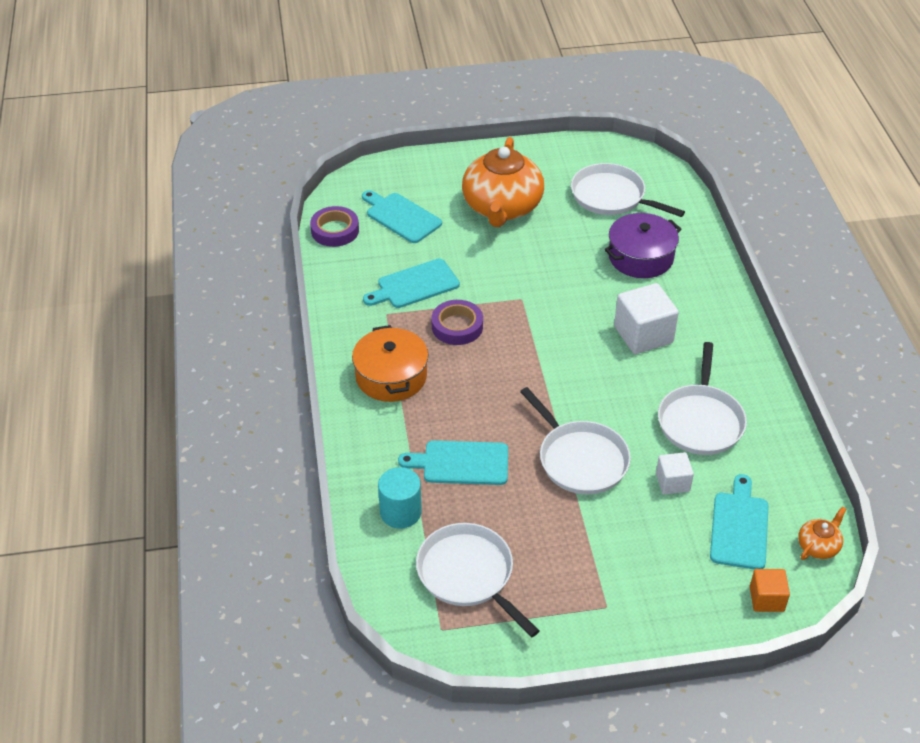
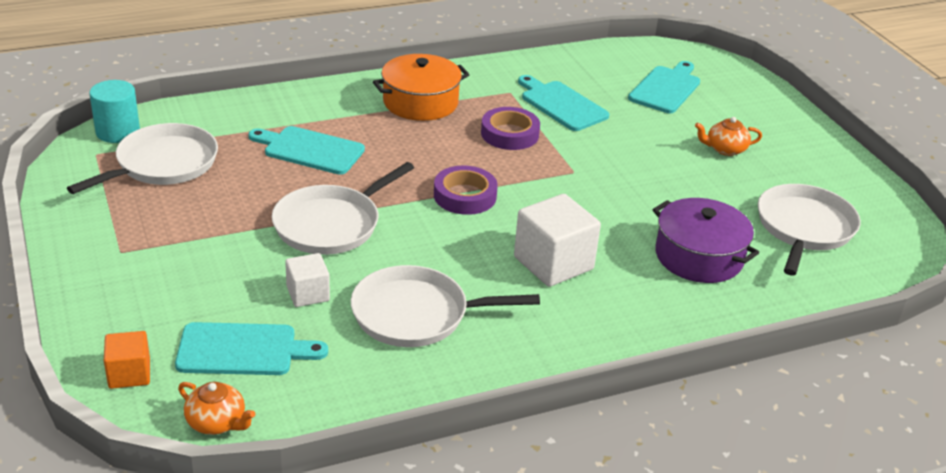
camera: 75 degrees right, 10 degrees down
(335, 230) = (620, 54): purple tape -> purple tape (465, 196)
(400, 512) = (239, 122): turquoise cylinder -> turquoise cylinder (118, 132)
(461, 463) = (310, 150): turquoise cutting board -> turquoise cutting board turned 60 degrees counterclockwise
(502, 207) = (725, 149): orange teapot -> orange teapot, size x0.42

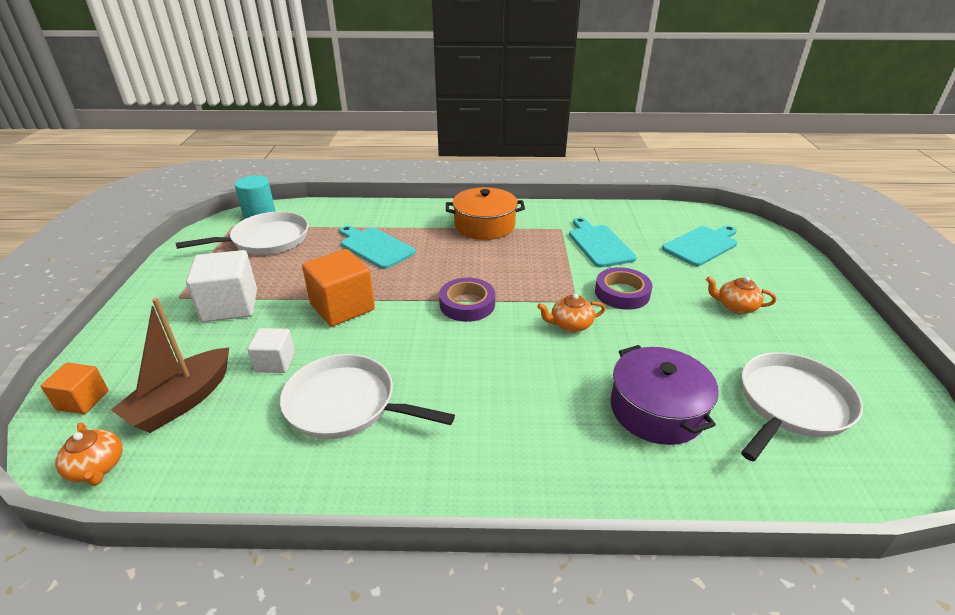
camera: 25 degrees right, 0 degrees up
(243, 350) = (182, 401): turquoise cutting board -> brown boat
(331, 225) = (342, 307): white pan -> orange cube
(509, 134) = (540, 260): purple tape -> purple tape (622, 293)
(553, 263) = (504, 383): white cube -> white cube (230, 306)
(581, 197) = (570, 325): none -> orange teapot

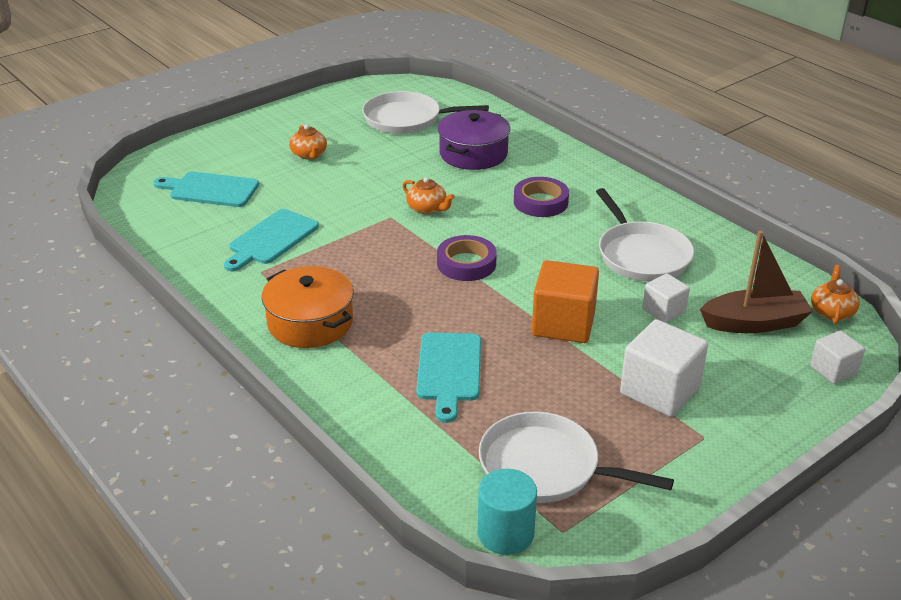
camera: 130 degrees left, 0 degrees up
(83, 400) = (833, 370): orange cube -> white cube
(622, 293) = (350, 202): purple tape -> purple tape (540, 202)

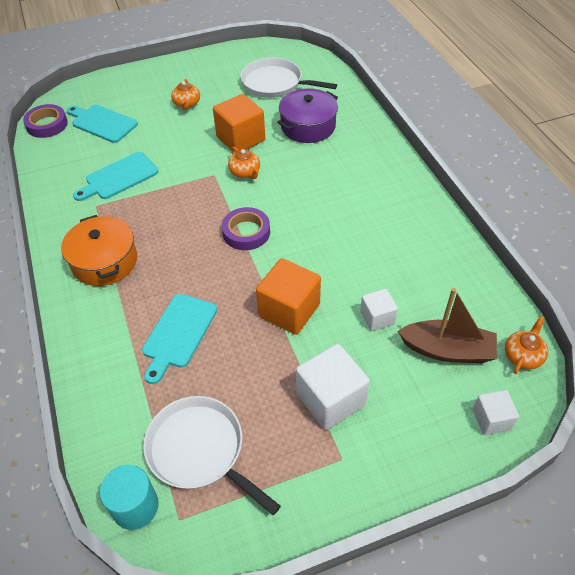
camera: 20 degrees right, 15 degrees up
(400, 178) = (240, 139): none -> orange cube
(540, 202) = (335, 184): purple tape -> purple tape (47, 125)
(642, 255) = (389, 256): white pan -> none

